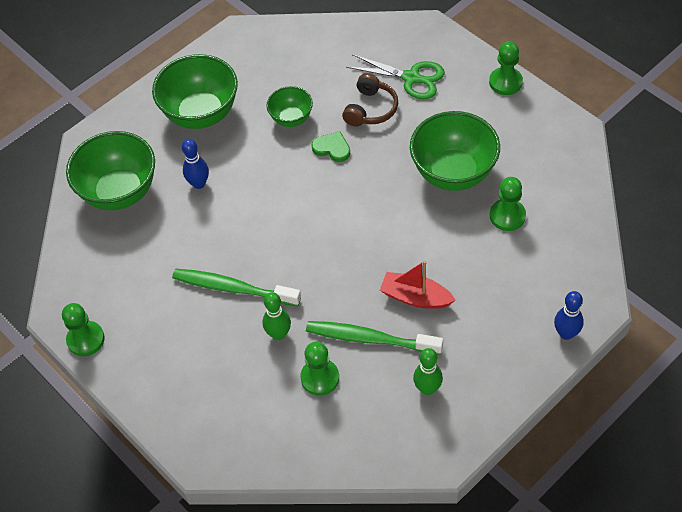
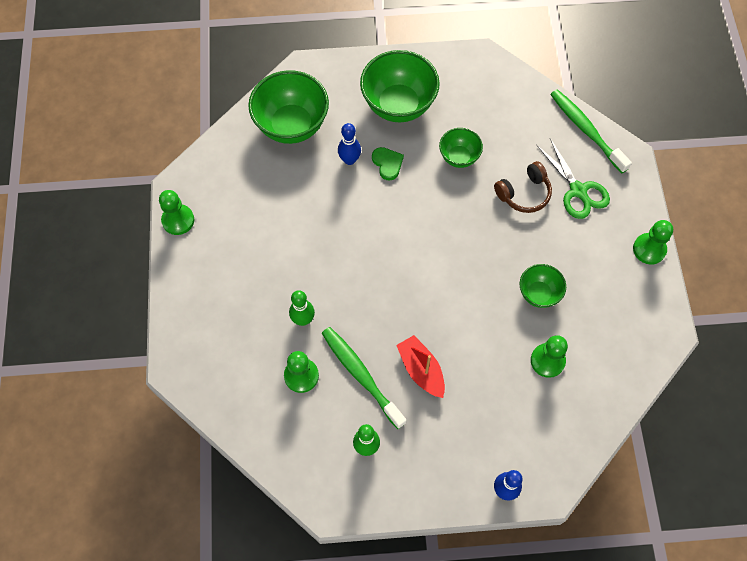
camera: 35 degrees right, 10 degrees up
(233, 288) = (303, 259): green toothbrush -> green toothbrush (586, 130)
(332, 148) = (467, 204): green heart -> green heart (387, 164)
(453, 173) = (538, 294): green bowl -> green bowl, size x0.54

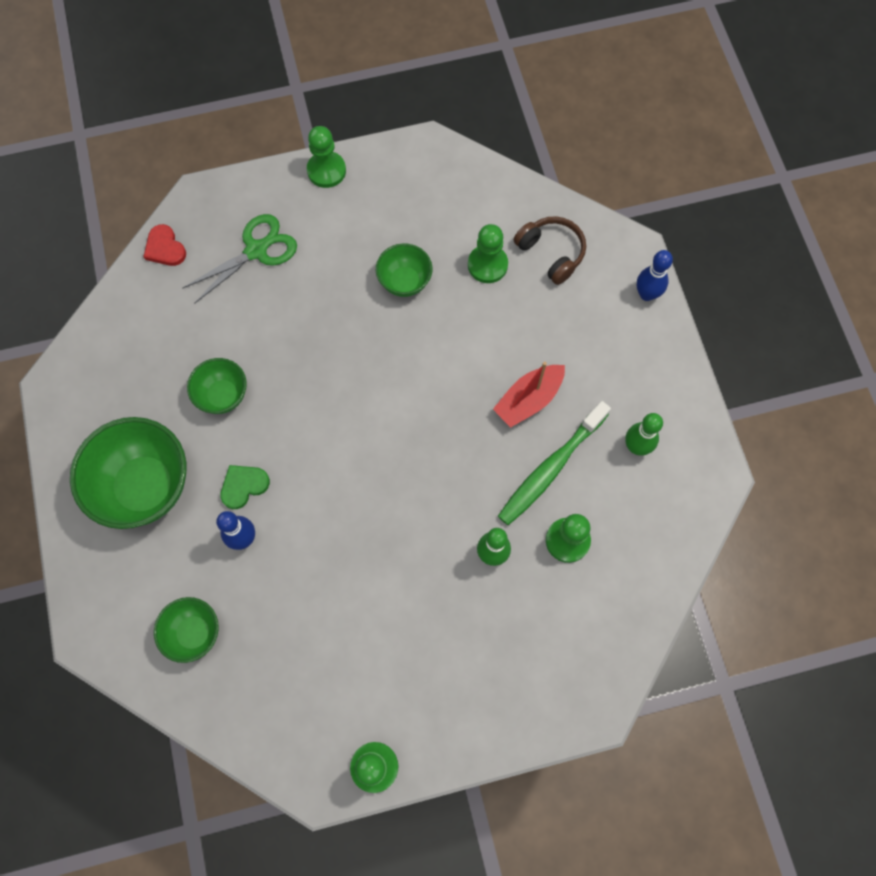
camera: 100 degrees left, 5 degrees up
(292, 125) = (194, 633): green bowl -> green bowl, size x0.54
(524, 193) = (268, 311): brown headphones -> brown headphones (551, 253)
(586, 130) = (165, 248): green toothbrush -> red heart

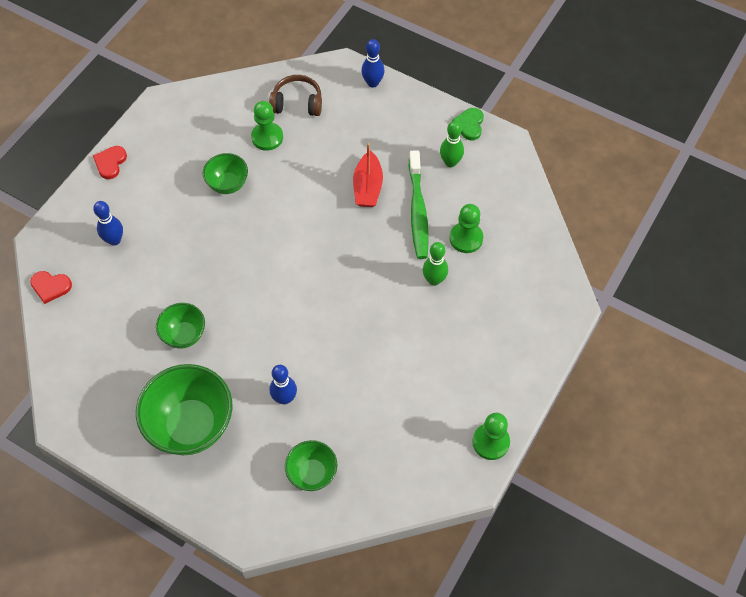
camera: 45 degrees left, 10 degrees down
(243, 486) = (253, 371): green heart -> green heart (469, 125)
(257, 250) = (114, 240): green scissors -> blue bowling pin
(326, 171) = (110, 163): green pawn -> red heart

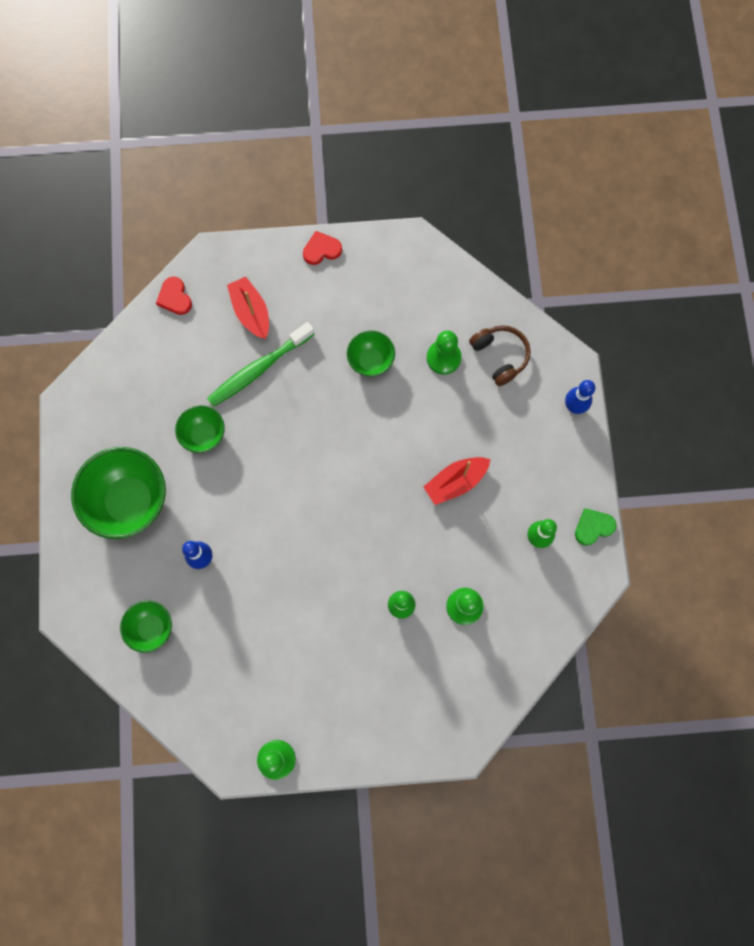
camera: 55 degrees right, 15 degrees up
(114, 240) = (251, 312): blue bowling pin -> red boat
(417, 211) = (462, 544): green toothbrush -> green toothbrush (258, 369)

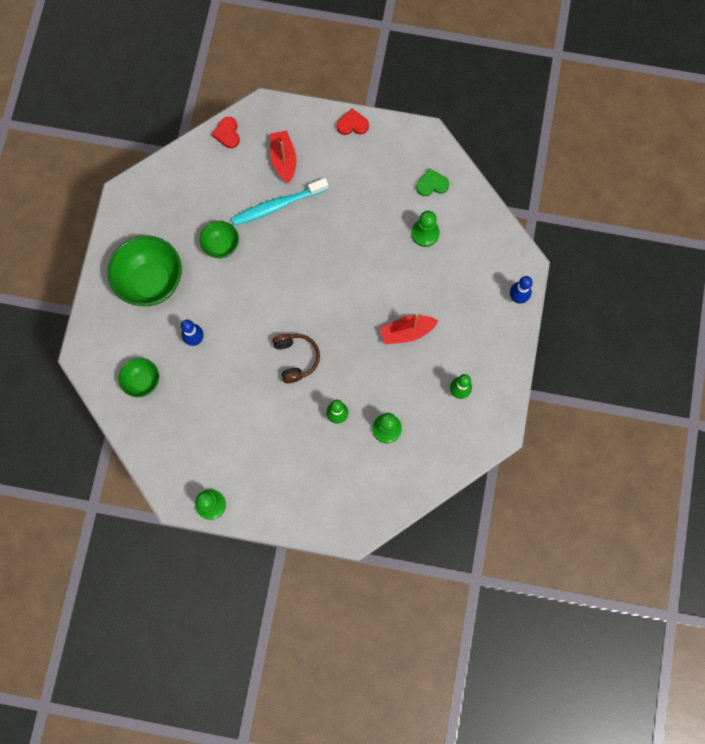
camera: 15 degrees right, 0 degrees up
(258, 369) = (277, 205): green toothbrush -> turquoise toothbrush
(371, 361) = (367, 221): green bowl -> none
(500, 356) = (470, 243): brown headphones -> brown headphones (296, 358)
(593, 527) = (505, 395): green heart -> green heart (432, 184)

